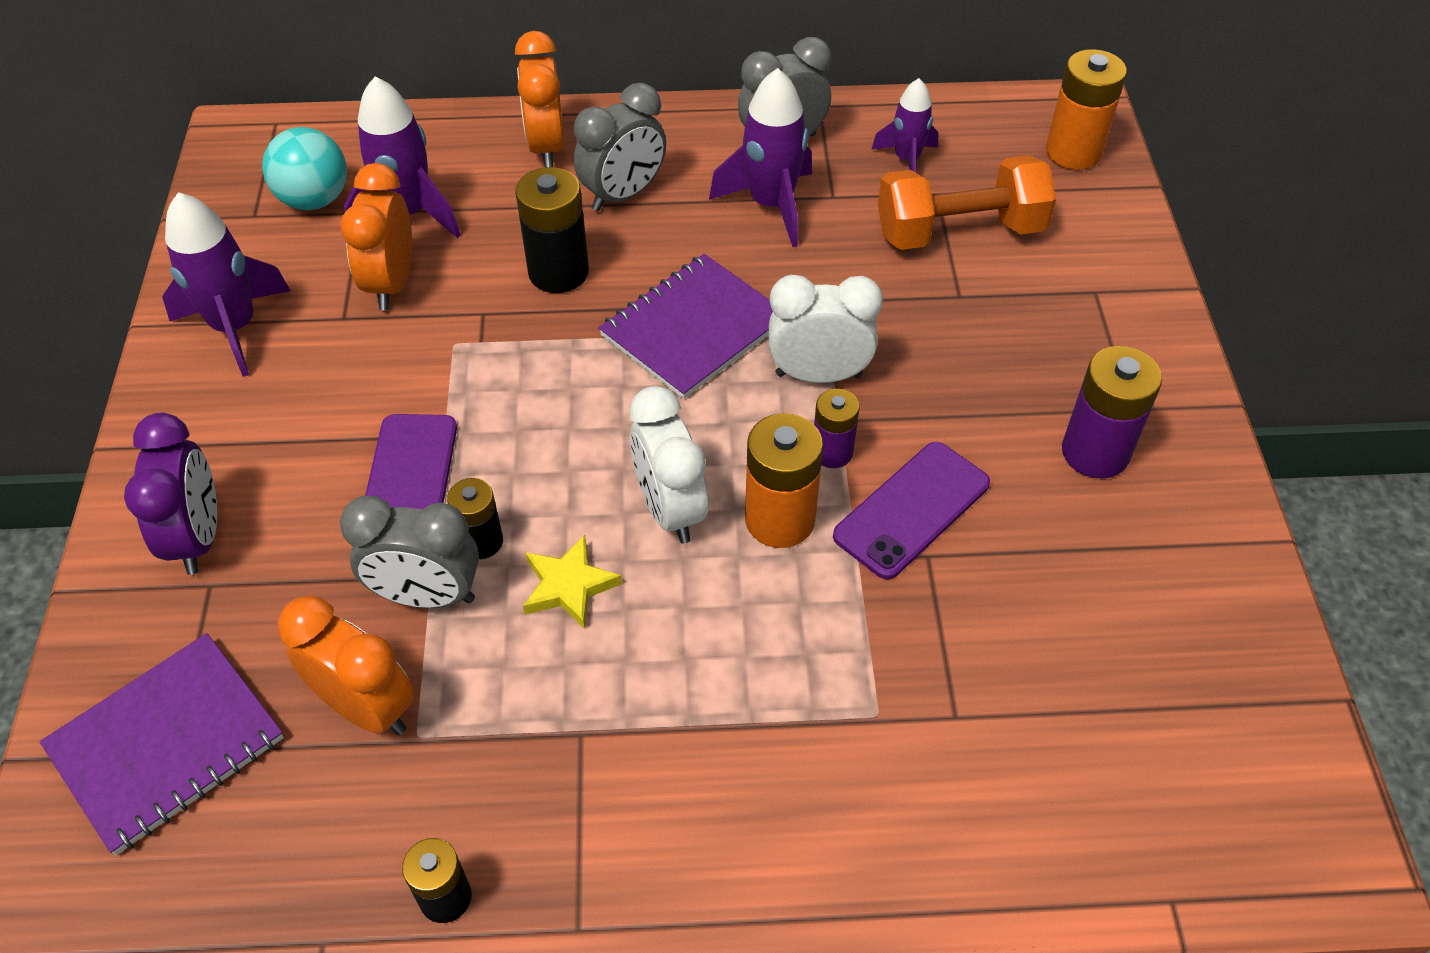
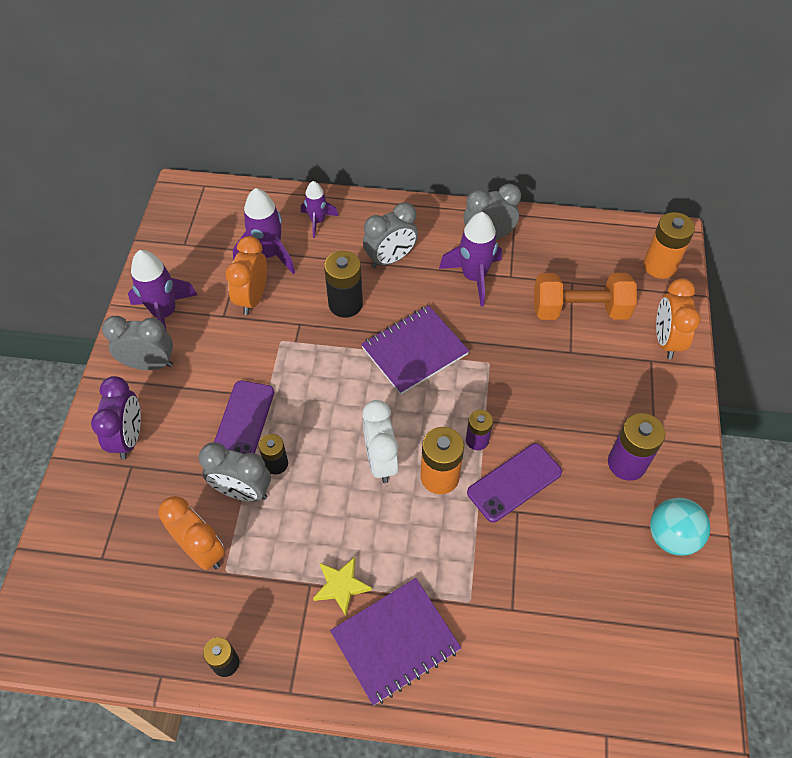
camera: 10 degrees right, 5 degrees up
(166, 744) = (98, 553): purple notebook -> purple notebook (395, 641)
(219, 412) = (149, 364): none -> grey clock
(314, 199) = (218, 238): turquoise ball -> turquoise ball (671, 536)
(546, 147) = (352, 221): orange clock -> orange clock (666, 340)
(569, 586) = (318, 498): yellow star -> yellow star (341, 586)
(818, 375) = (479, 390): white clock -> none
(907, 160) = (559, 258): purple rocket -> purple rocket (317, 221)

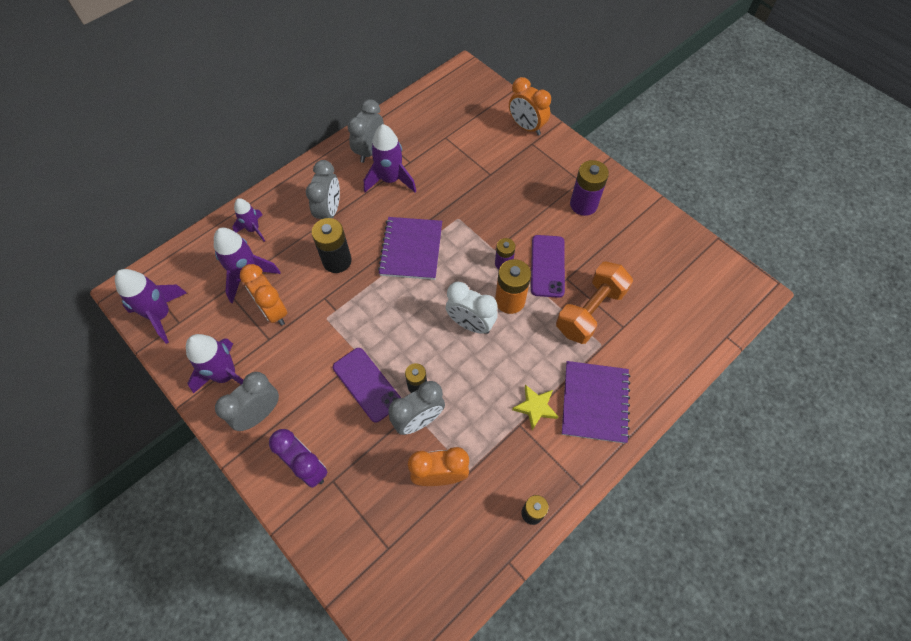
camera: 50 degrees left, 5 degrees up
(180, 227) = (161, 315): none -> purple rocket
(579, 310) = (467, 148): orange dumbbell -> orange dumbbell (590, 311)
(659, 266) = (477, 91): orange battery -> none
(671, 536) = (642, 219): turquoise ball -> none

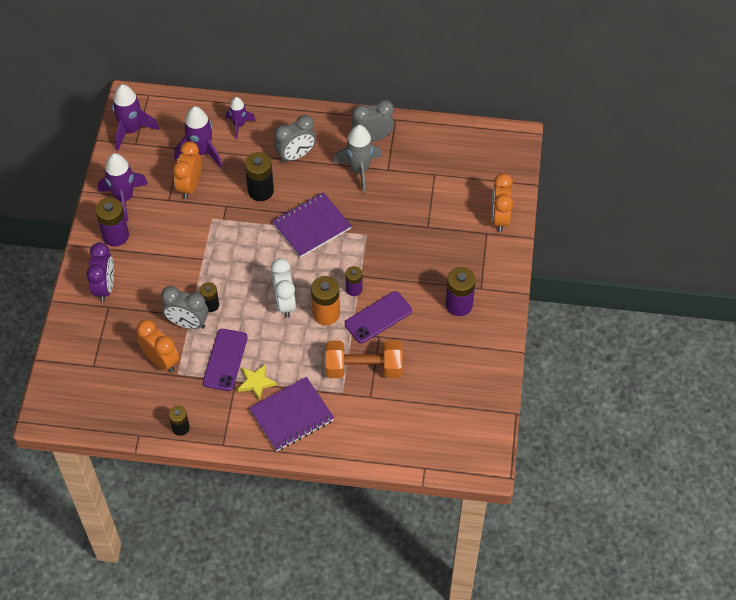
camera: 50 degrees right, 5 degrees down
(259, 414) = (115, 235): grey clock -> purple battery
(367, 384) = (186, 277): purple phone -> purple phone (225, 360)
(390, 180) = (359, 170): purple rocket -> grey rocket

